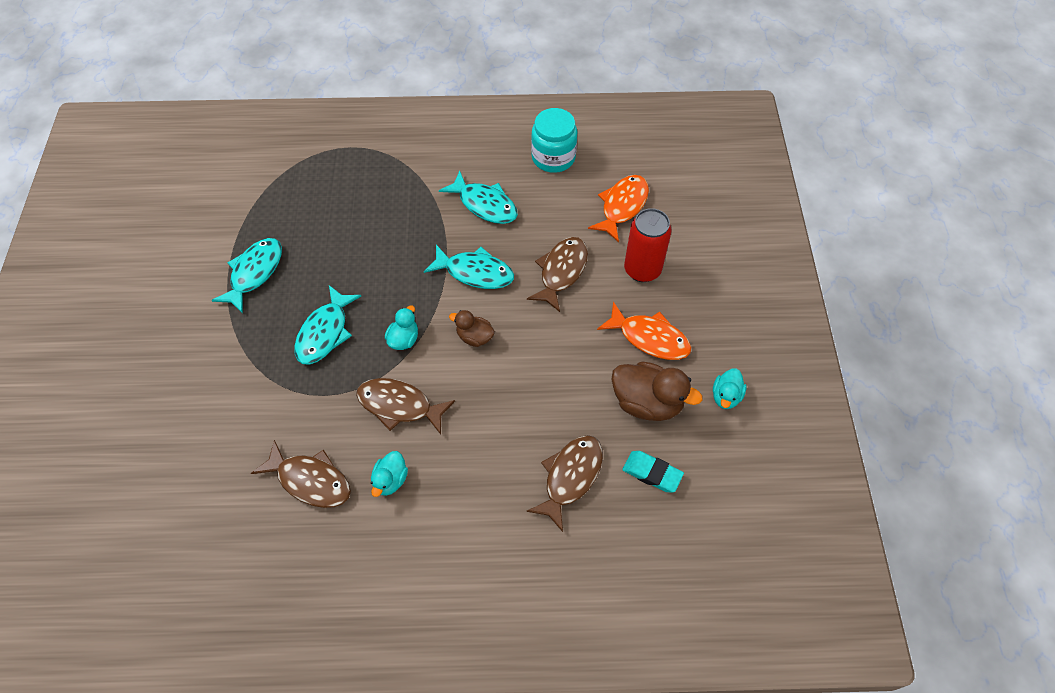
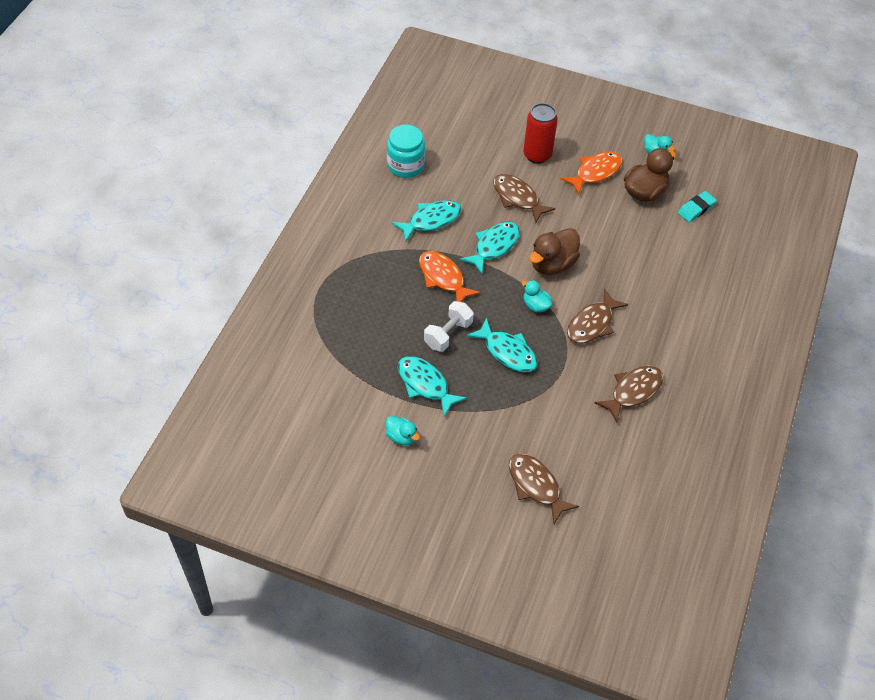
camera: 70 degrees left, 5 degrees down
(329, 271) = (448, 334): none -> white dumbbell
(390, 480) = (650, 345): turquoise duck -> turquoise duck (401, 437)
(474, 337) = (552, 264): brown duck -> brown duck, size x1.79
(570, 477) = (684, 249): brown fish -> brown fish (536, 486)
(622, 206) = (475, 144): orange fish -> orange fish (443, 278)

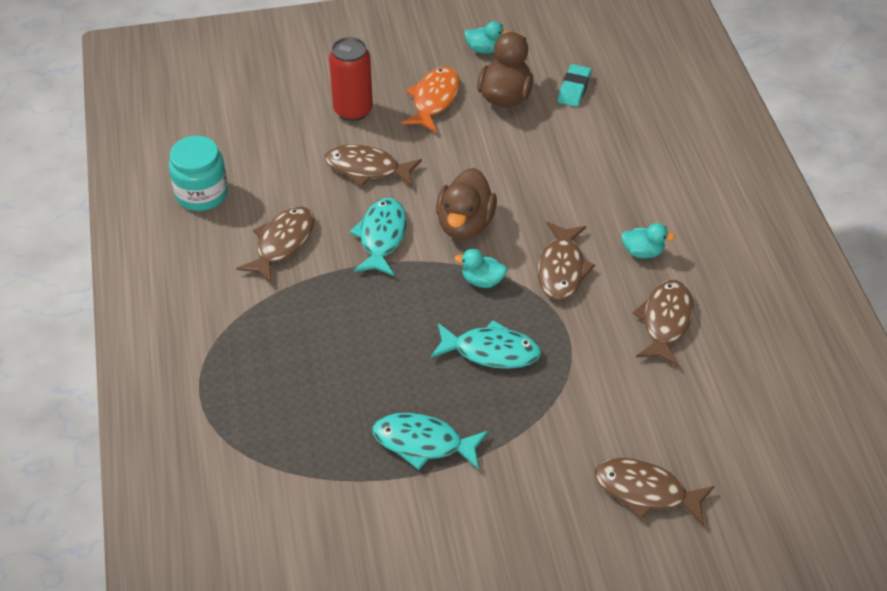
camera: 30 degrees left, 5 degrees down
(401, 437) = (443, 524): turquoise duck -> turquoise duck (643, 252)
(431, 220) = (282, 243): turquoise fish -> brown fish
(443, 278) = (348, 303): orange fish -> none
(448, 334) = (405, 368): white dumbbell -> none

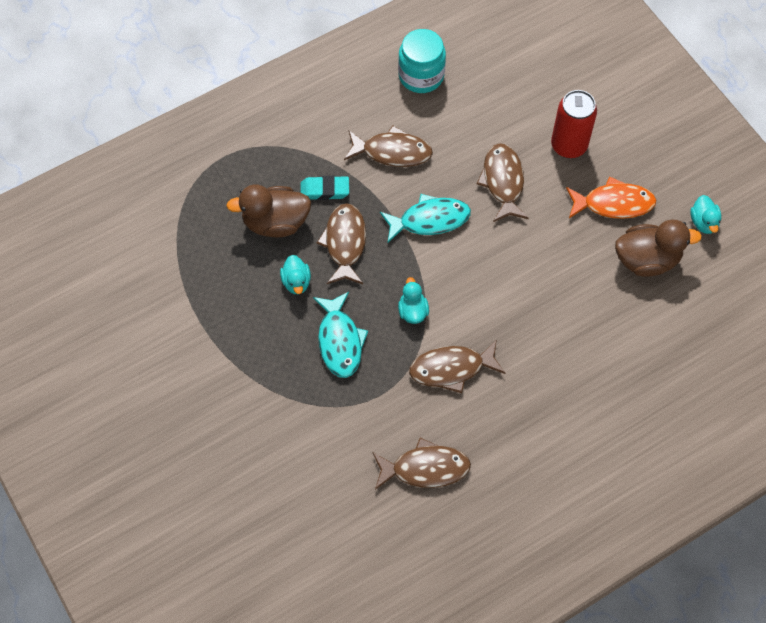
camera: 70 degrees right, 15 degrees up
(423, 443) = (233, 321): turquoise fish -> none
(465, 224) = (471, 278): brown duck -> brown duck (275, 222)
(574, 89) = (687, 315): turquoise eraser -> turquoise eraser (324, 190)
(643, 252) = (499, 430): turquoise duck -> turquoise duck (296, 282)
(645, 491) = (242, 496): brown fish -> brown fish (345, 243)

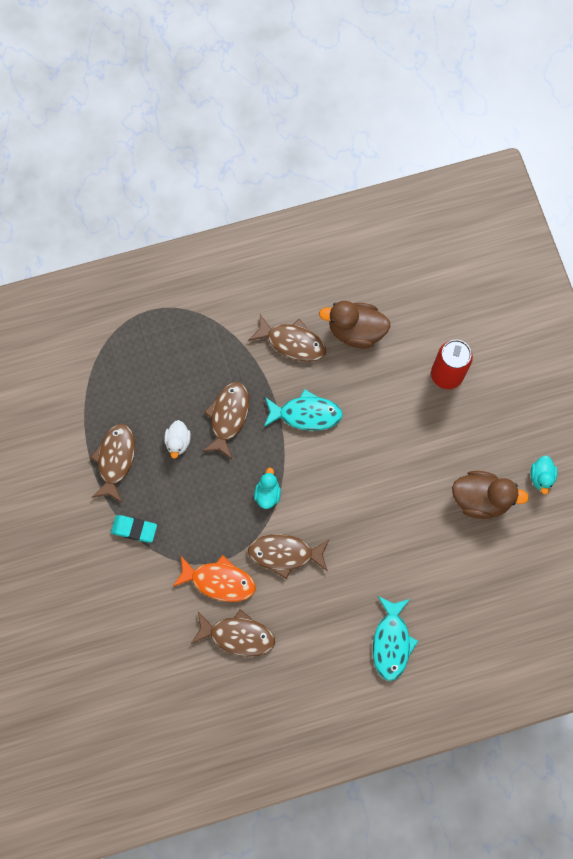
camera: 15 degrees right, 10 degrees up
(275, 222) = (175, 383): brown duck -> brown duck (356, 331)
(296, 282) = (178, 442): turquoise duck -> white duck
(324, 190) = (225, 364): turquoise eraser -> turquoise eraser (134, 529)
(340, 341) = (199, 505): turquoise fish -> turquoise fish (391, 642)
(421, 75) = (338, 275): turquoise jar -> none
(503, 181) = (379, 394): brown fish -> brown fish (115, 460)
(614, 203) = (468, 439): orange fish -> orange fish (219, 581)

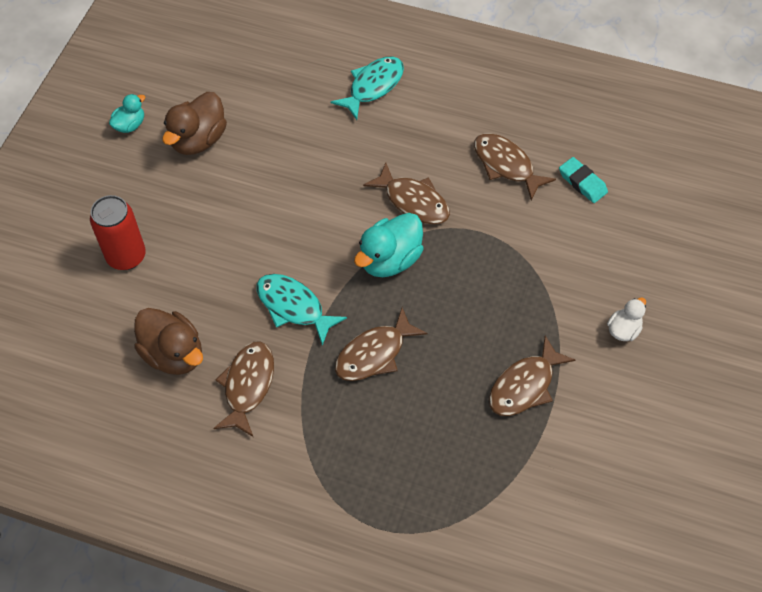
camera: 145 degrees left, 15 degrees down
(134, 529) = (547, 308): turquoise eraser -> turquoise eraser (582, 182)
(178, 442) = (445, 362): white duck -> white duck (623, 330)
(219, 581) = (492, 216): orange fish -> none
(267, 493) = (390, 260): turquoise duck -> turquoise duck, size x1.79
(292, 342) = (248, 385): brown fish -> brown fish turned 45 degrees clockwise
(480, 499) = (198, 140): brown duck -> brown duck turned 105 degrees counterclockwise

